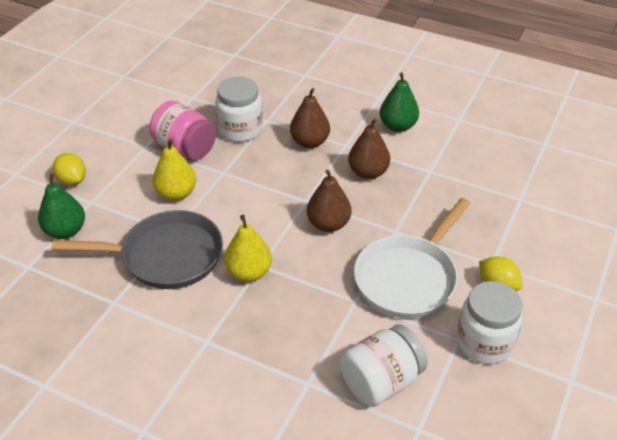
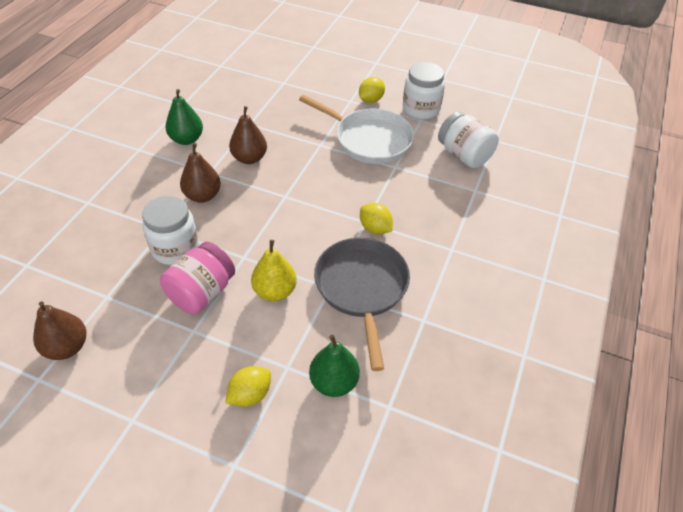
camera: 95 degrees left, 5 degrees up
(249, 272) = (375, 228): yellow pear -> yellow lemon
(328, 224) = (314, 182): brown pear -> brown pear (67, 347)

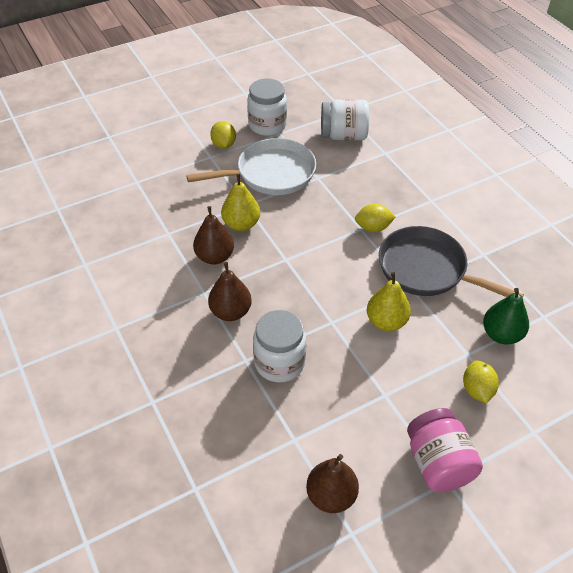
camera: 50 degrees left, 0 degrees up
(186, 139) = (141, 286): green pear -> none
(202, 293) = (348, 369): pink jar -> pink jar (438, 463)
(297, 153) = (241, 224): none -> yellow pear

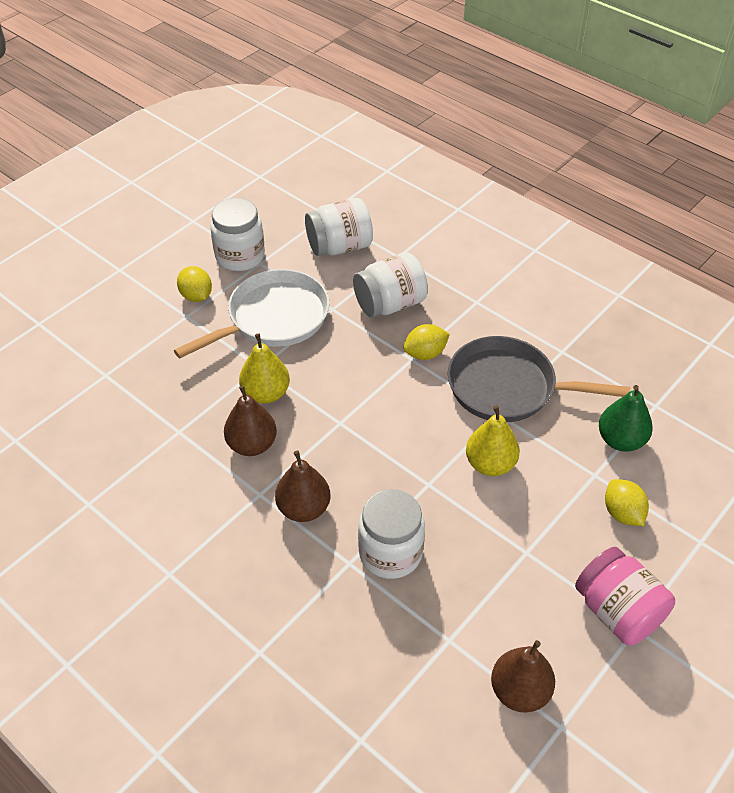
camera: 20 degrees left, 0 degrees up
(362, 185) = (390, 304): none -> white jar

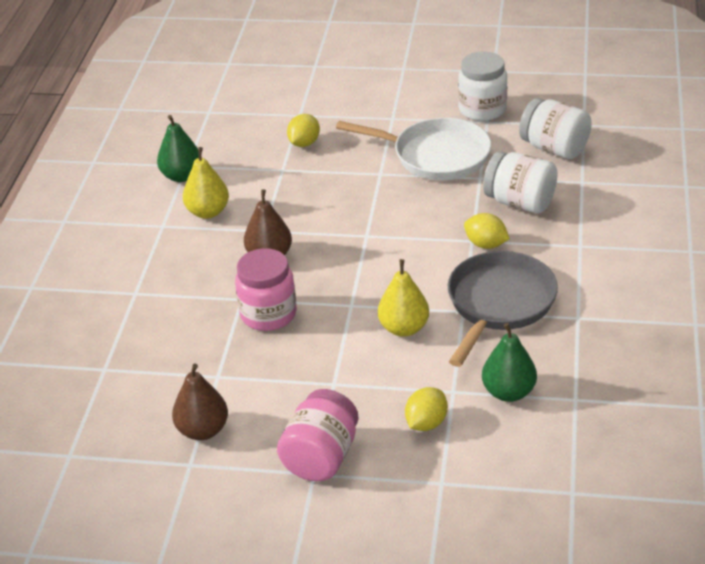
camera: 60 degrees right, 10 degrees down
(101, 516) = (182, 176): none -> green pear
(196, 296) = (417, 112): yellow lemon -> yellow lemon (304, 143)
(252, 445) = (303, 206): brown pear -> none
(266, 393) = (357, 189): yellow pear -> yellow pear (208, 212)
(390, 553) = (268, 314): white jar -> pink jar
(508, 388) = (498, 304): grey pan -> grey pan turned 45 degrees clockwise

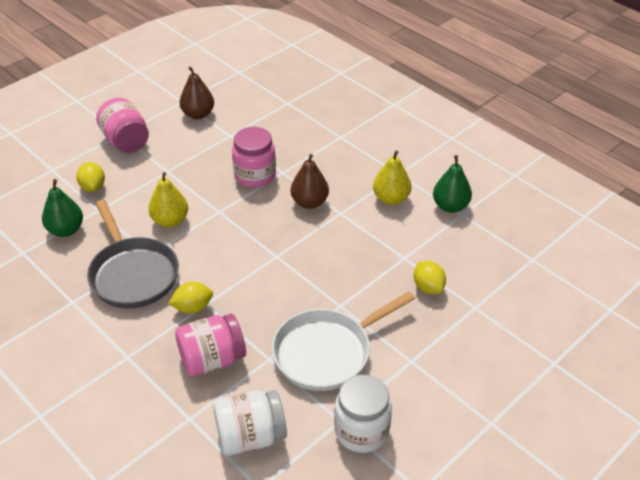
camera: 125 degrees right, 5 degrees up
(520, 202) = (212, 360): white jar -> pink jar

